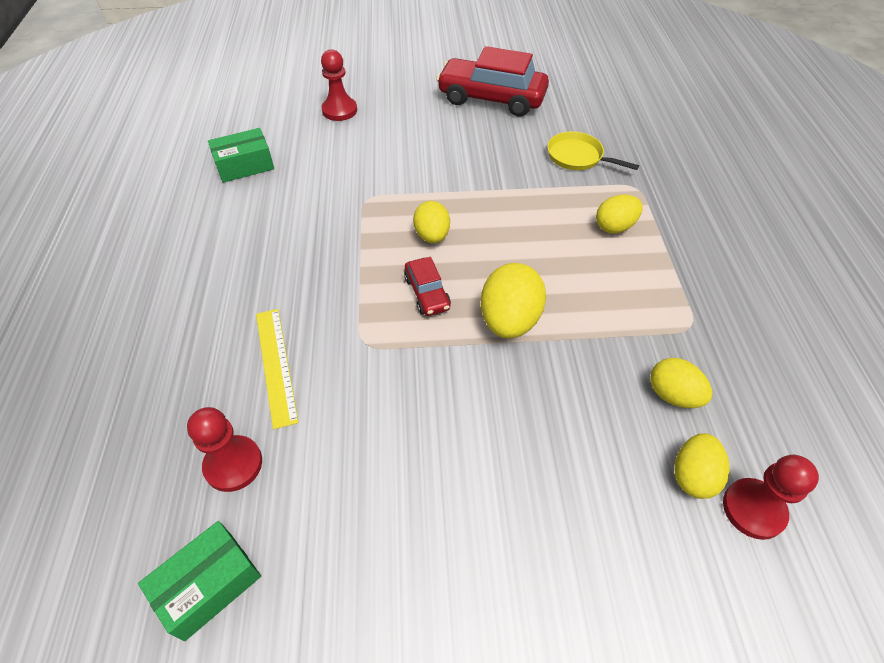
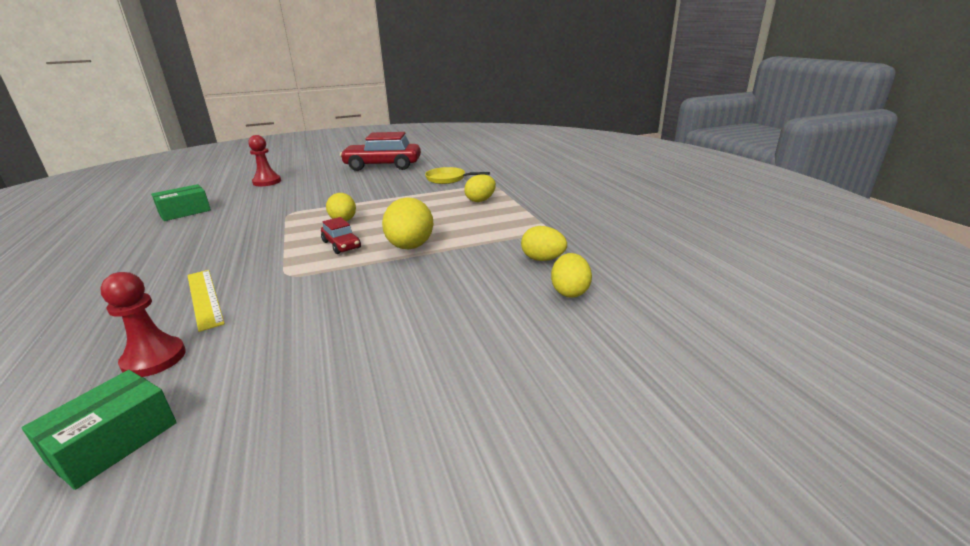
camera: 15 degrees left, 25 degrees down
(753, 509) = (620, 298): red pawn -> none

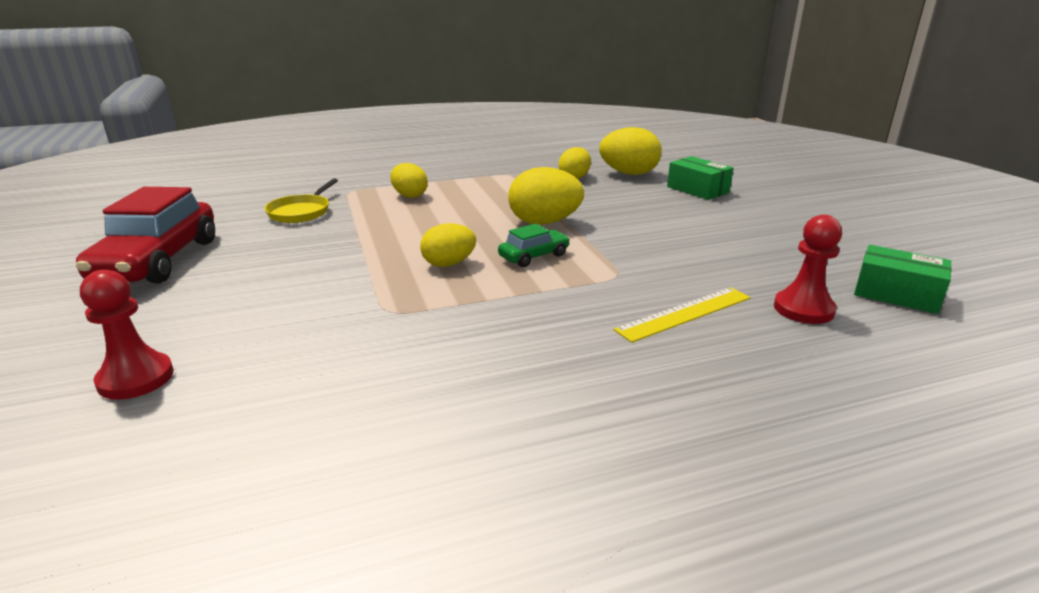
camera: 90 degrees left, 0 degrees up
(185, 212) = (308, 448): green box -> green box (697, 189)
(341, 245) = (534, 256): red car -> green car
(570, 291) = (629, 173): yellow egg -> yellow egg, size x1.53

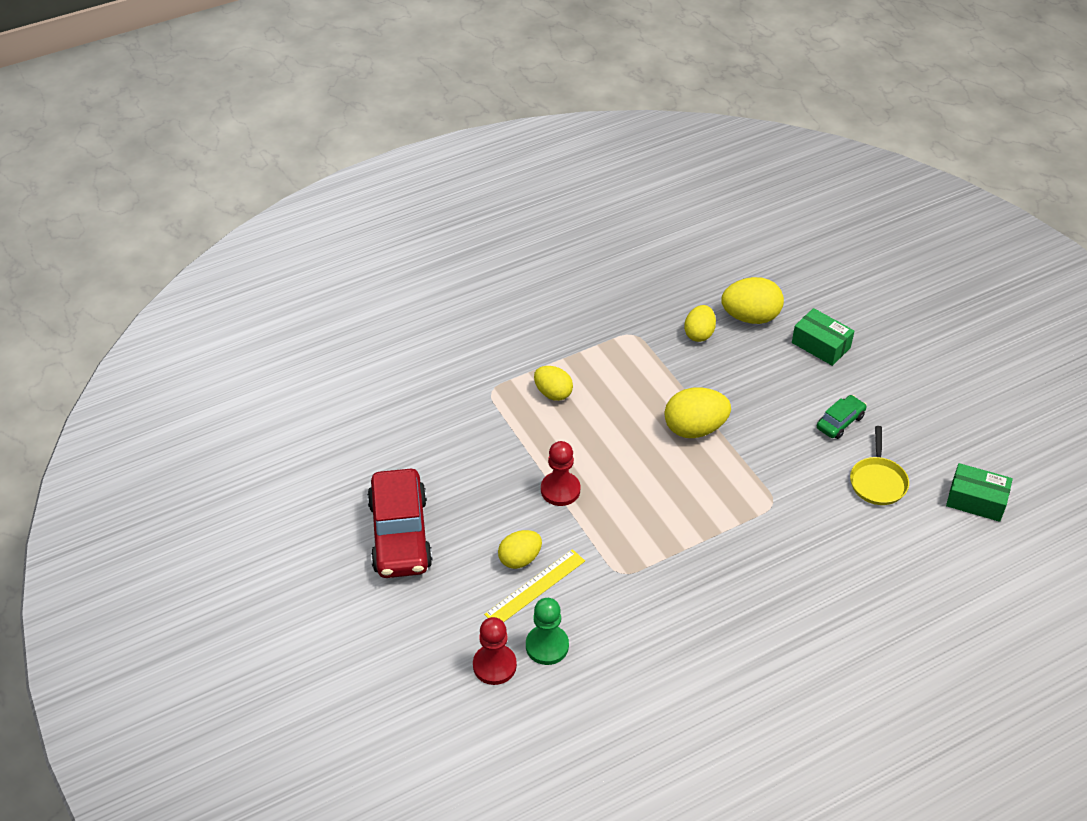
camera: 10 degrees left, 20 degrees up
(230, 366) = (547, 646): none -> green pawn
(301, 212) = (468, 438): yellow pan -> yellow pan (877, 481)
(449, 264) = (638, 506): yellow egg -> yellow egg (520, 559)
(534, 256) = (702, 485): green car -> green car (840, 422)
(684, 313) = (828, 546): yellow ruler -> yellow ruler (535, 587)
(803, 309) = (910, 529): red pawn -> red pawn (560, 490)

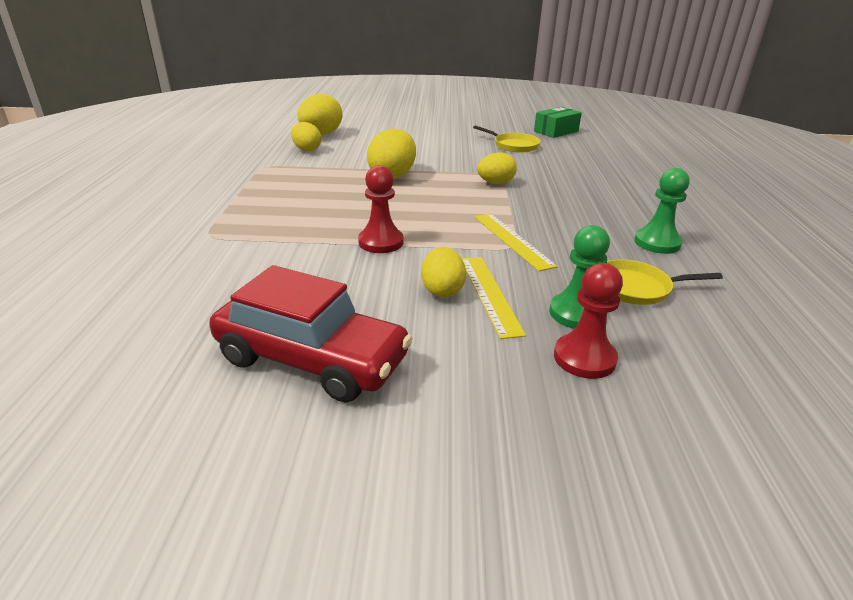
camera: 60 degrees left, 15 degrees down
(553, 393) = (266, 210): yellow egg -> yellow egg (495, 183)
(613, 673) = (636, 288): none -> yellow pan
(632, 569) = (512, 240): none -> yellow ruler
(712, 670) = (657, 243): none -> green pawn
(821, 345) = (379, 127): green box -> none
(840, 422) = (450, 140): green car -> none

